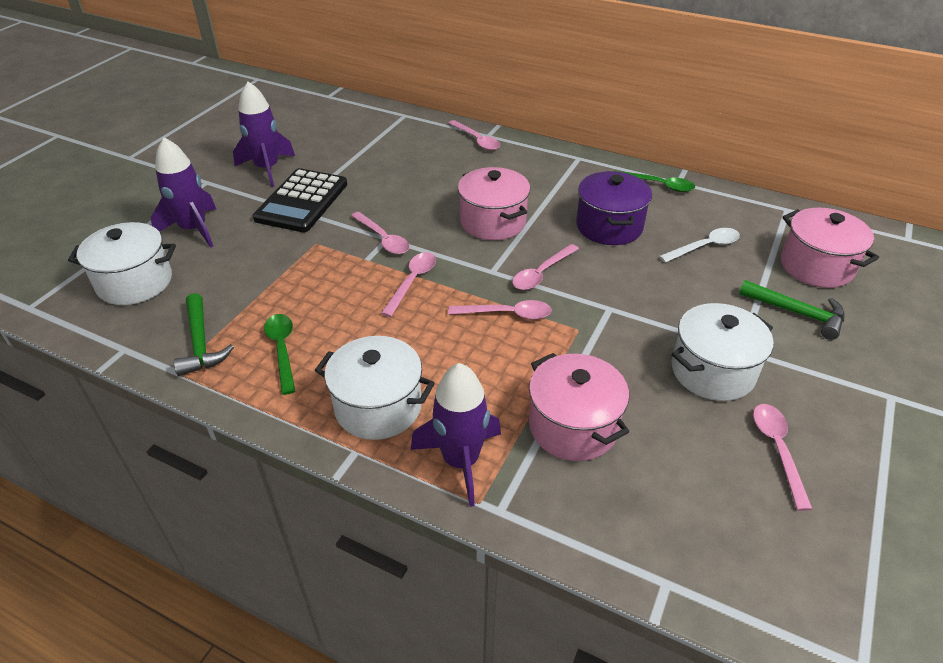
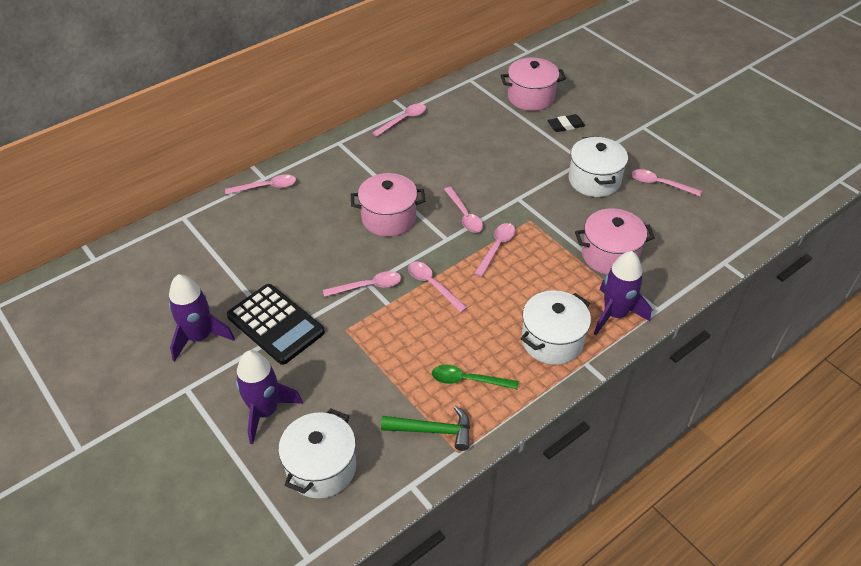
camera: 65 degrees left, 5 degrees up
(609, 226) = (434, 163): purple pot -> none
(658, 185) = (403, 120): green spoon -> pink spoon
(705, 247) = (484, 131): white spoon -> none
(797, 313) = (565, 125): green hammer -> black eraser

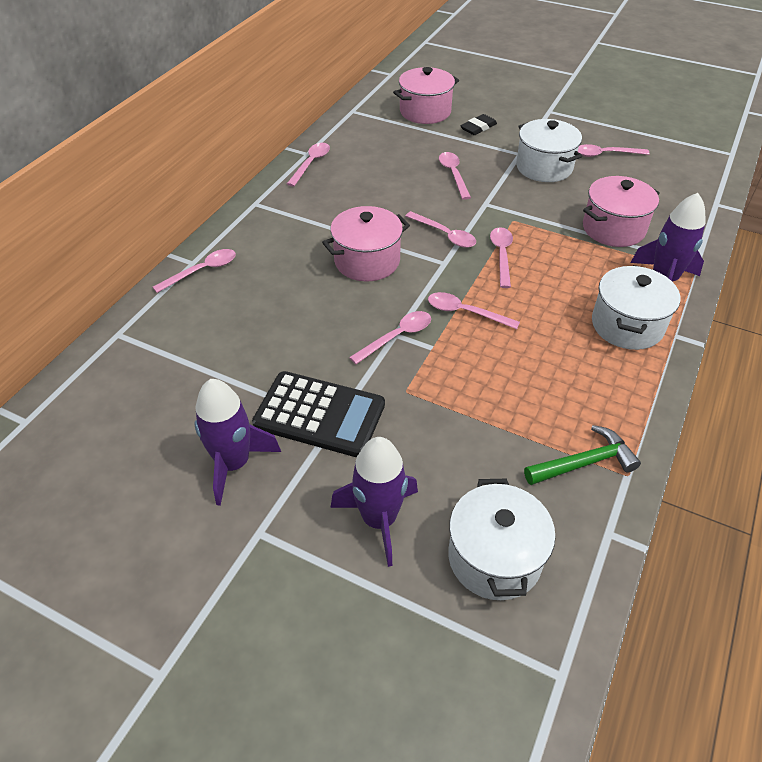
camera: 25 degrees left, 0 degrees up
(468, 380) = (577, 395): green spoon -> none
(511, 164) = (453, 174): none -> pink spoon

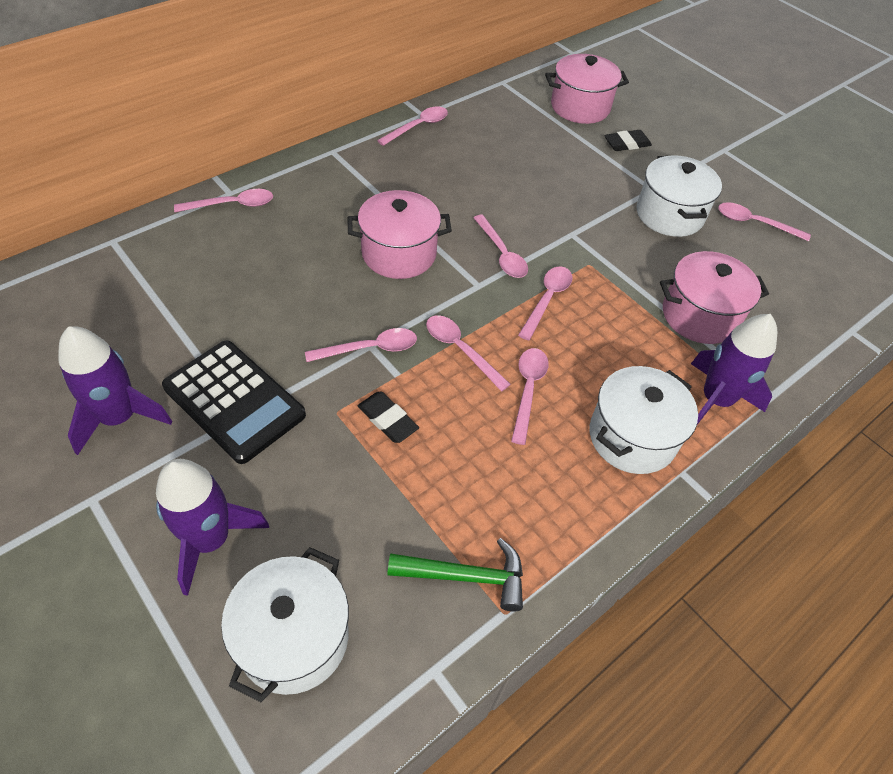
camera: 20 degrees right, 5 degrees up
(448, 381) = (387, 419): none -> black eraser
(453, 174) = (560, 189): pink spoon -> pink spoon (528, 390)

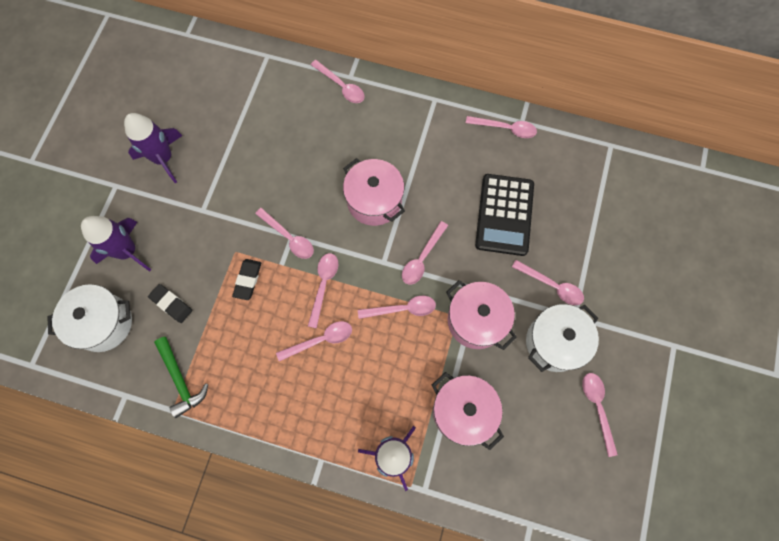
camera: 60 degrees right, 20 degrees up
(234, 401) = (208, 199): black calculator -> black calculator (504, 215)
(580, 107) = (631, 214): pink pot -> pink pot (476, 320)
(609, 185) = (552, 285): none -> pink spoon
(626, 144) = (614, 271): black eraser -> black eraser (171, 304)
(632, 437) = (327, 418): white pot -> none

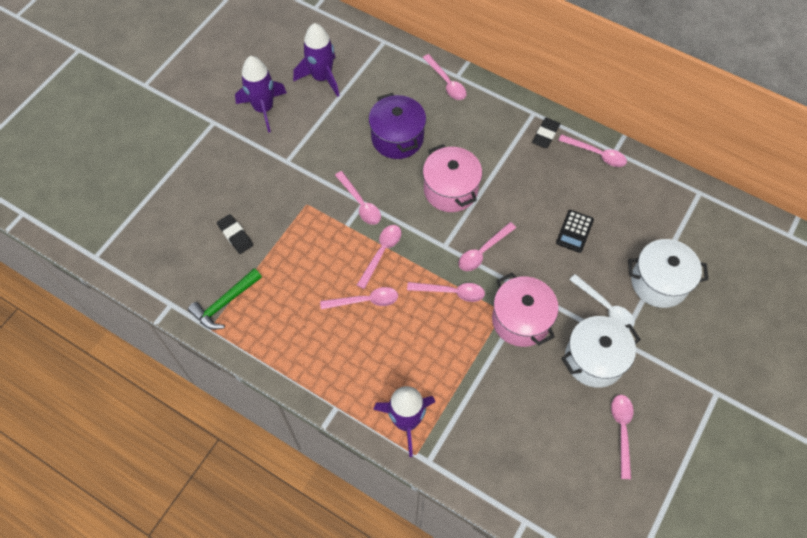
camera: 15 degrees right, 10 degrees down
(104, 323) = (169, 237): white pot -> white pot (659, 282)
(127, 251) = (208, 180): purple rocket -> purple rocket (322, 77)
(180, 380) = (225, 303): green hammer -> green hammer turned 60 degrees clockwise
(247, 280) = (311, 231): black eraser -> black eraser (545, 134)
(308, 158) = (397, 138): none -> purple pot
(463, 411) = (485, 399): pink pot -> none
(504, 215) = (574, 231): black calculator -> black calculator, size x0.52
(552, 285) = (605, 307): pink spoon -> white spoon

